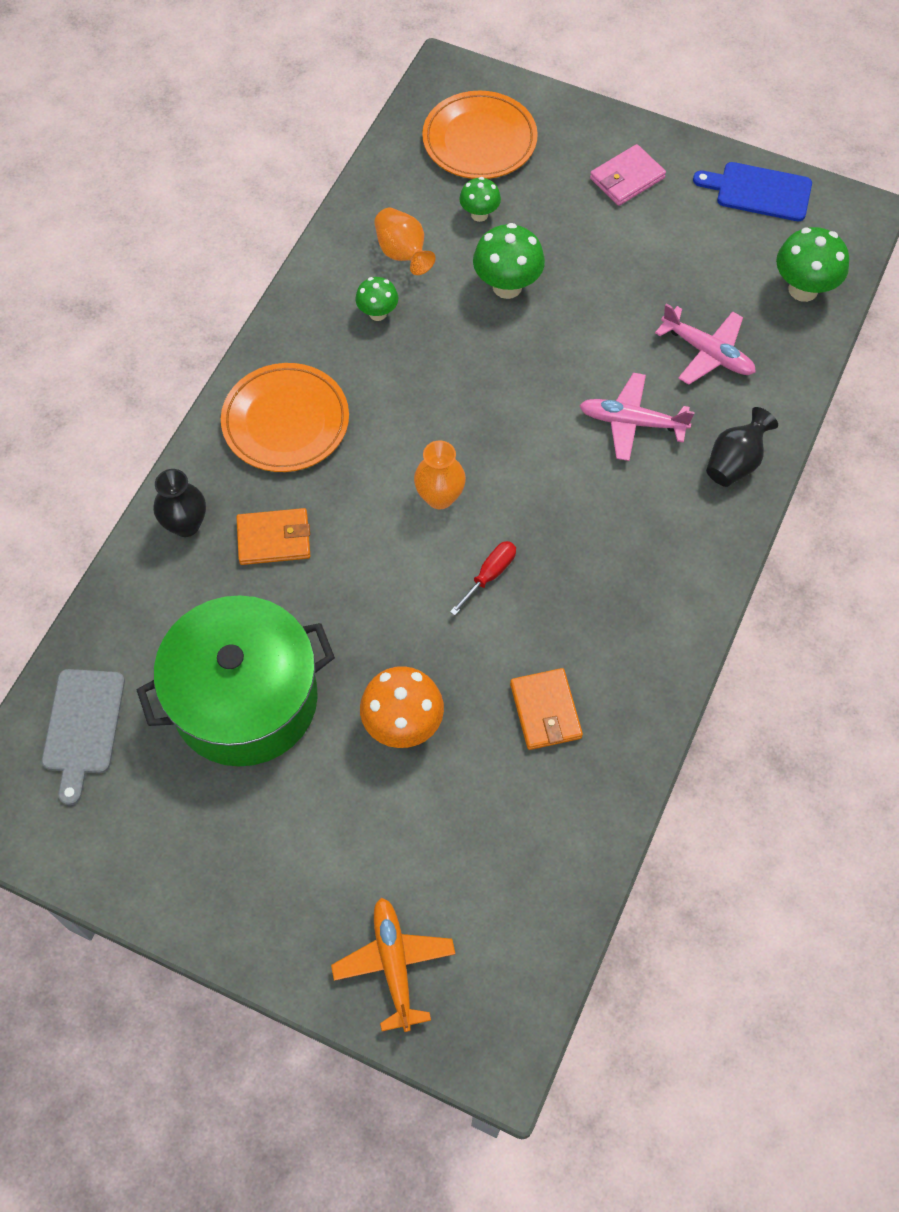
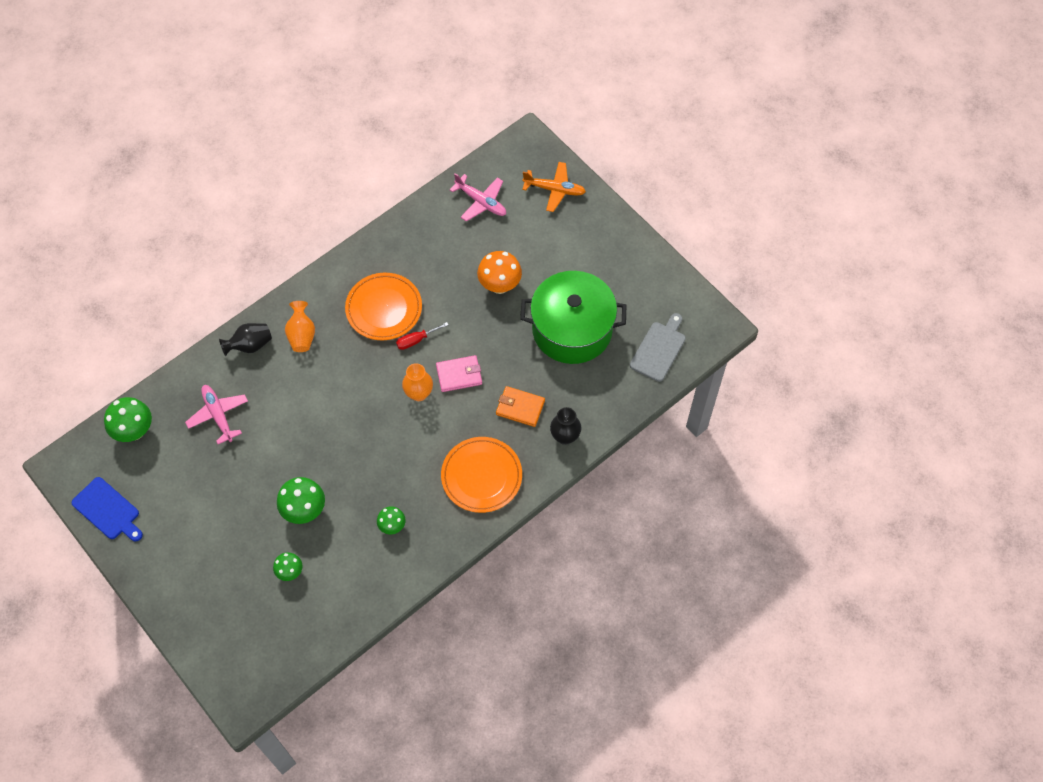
camera: 155 degrees left, 0 degrees up
(394, 964) = (554, 190): orange plane -> orange plane turned 90 degrees counterclockwise
(403, 253) = (354, 563): orange vase -> orange vase (302, 335)
(479, 140) = (255, 633): orange plate -> orange plate (384, 308)
(545, 711) = (427, 264): orange wallet -> none
(627, 178) = (181, 558): pink wallet -> pink wallet (459, 375)
(631, 422) = (289, 392): pink plane -> pink plane (481, 202)

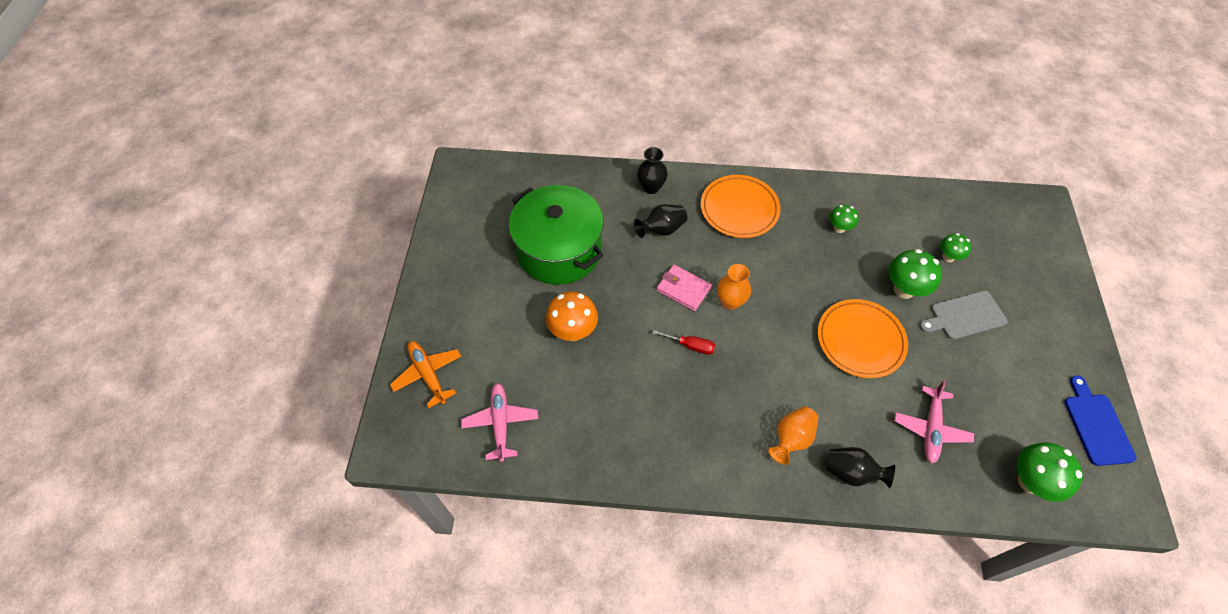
camera: 135 degrees left, 5 degrees down
(384, 308) = (692, 398): orange plate -> orange plate (860, 340)
(520, 408) = (662, 229): orange wallet -> black vase
(659, 349) = (517, 187): grey cutting board -> grey cutting board (964, 316)

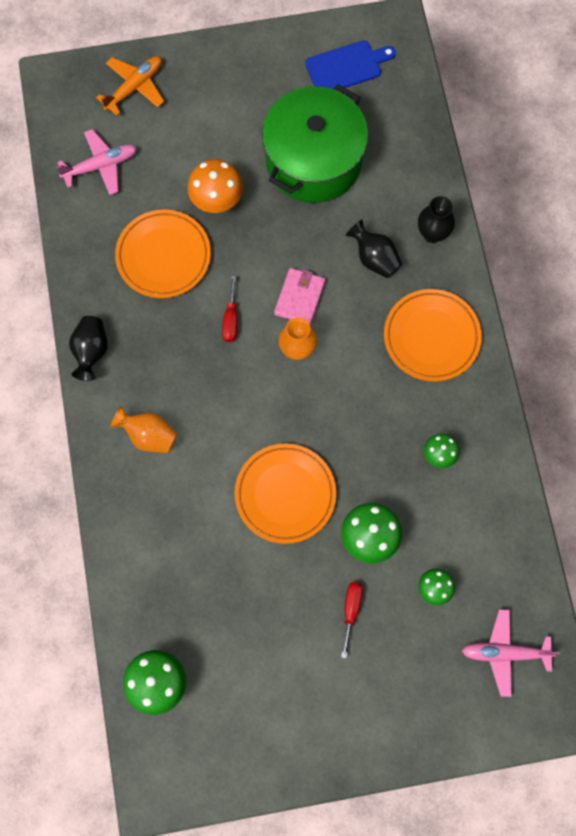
camera: 75 degrees right, 15 degrees up
(613, 387) = (163, 256): none -> orange plate
(851, 473) = (126, 499): black vase -> black vase (91, 351)
(931, 428) = (195, 577): pink plane -> pink plane (504, 653)
(964, 316) = (351, 610): grey cutting board -> red screwdriver
(1096, 425) = (244, 761): blue cutting board -> blue cutting board (346, 67)

